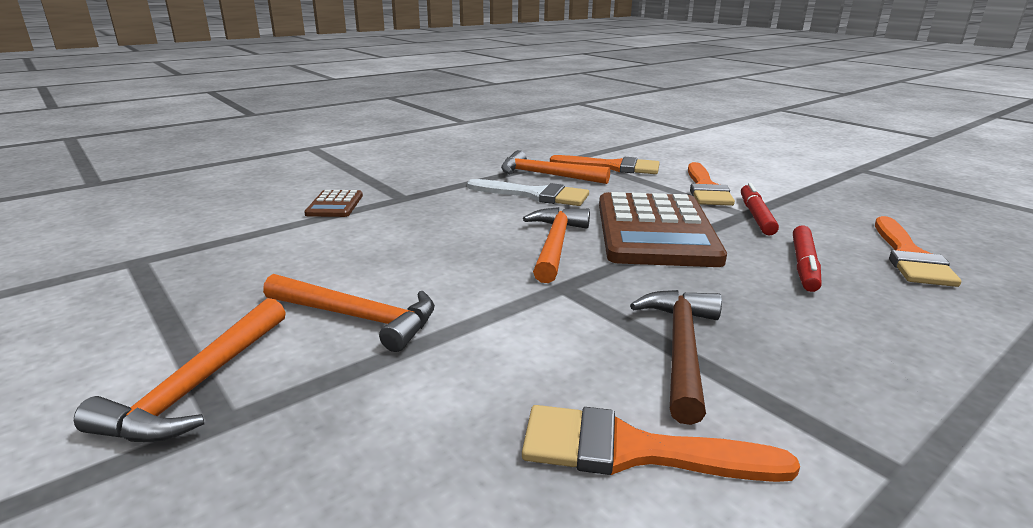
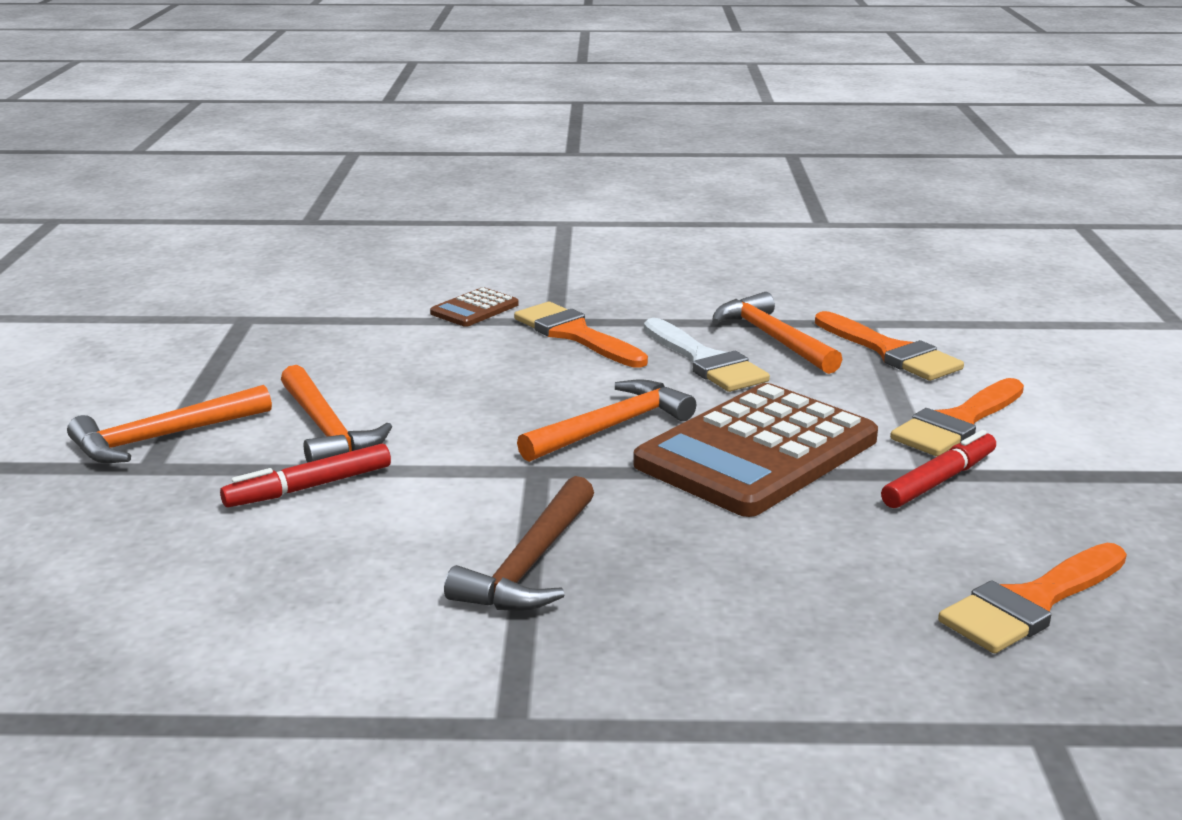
camera: 40 degrees right, 0 degrees up
(633, 450) = (351, 606): orange brush -> orange brush (575, 334)
(680, 349) = (530, 564): brown hammer -> brown hammer turned 150 degrees clockwise
(804, 265) = (851, 554): red marker -> red marker (309, 487)

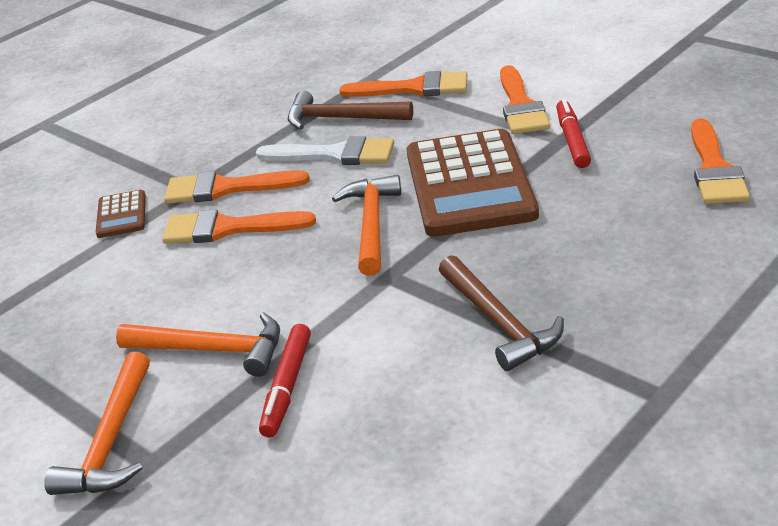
camera: 45 degrees left, 10 degrees up
(514, 361) = (228, 228): none -> orange brush
(773, 339) = (341, 119): orange hammer -> brown hammer

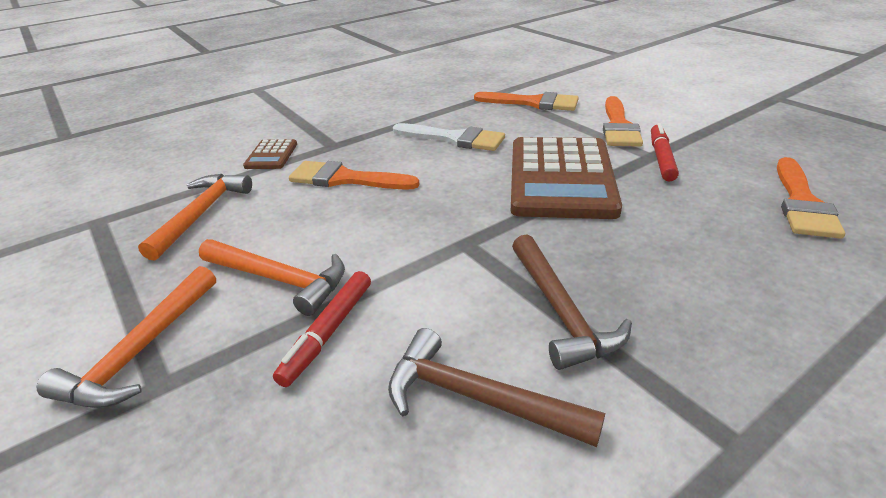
camera: 10 degrees right, 0 degrees up
(226, 188) = (359, 149): orange brush -> none
(341, 119) = (469, 115): brown hammer -> brown hammer (477, 398)
(371, 224) = (464, 196): orange hammer -> orange hammer (201, 214)

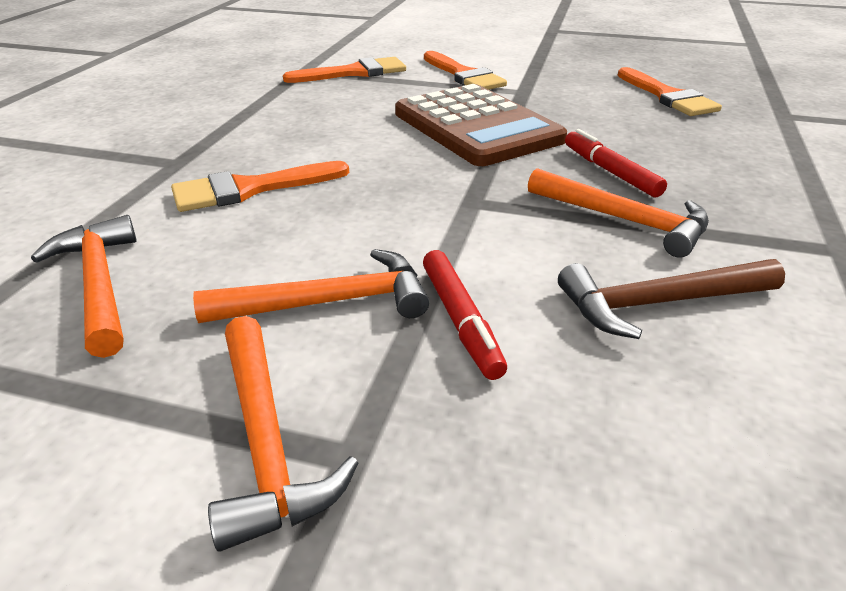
camera: 40 degrees left, 0 degrees up
(271, 155) = (100, 195): brown calculator -> none
(454, 139) = (320, 121): white brush -> none
(561, 311) = (624, 220): brown hammer -> orange hammer
(661, 158) = (533, 91): red marker -> red marker (610, 172)

